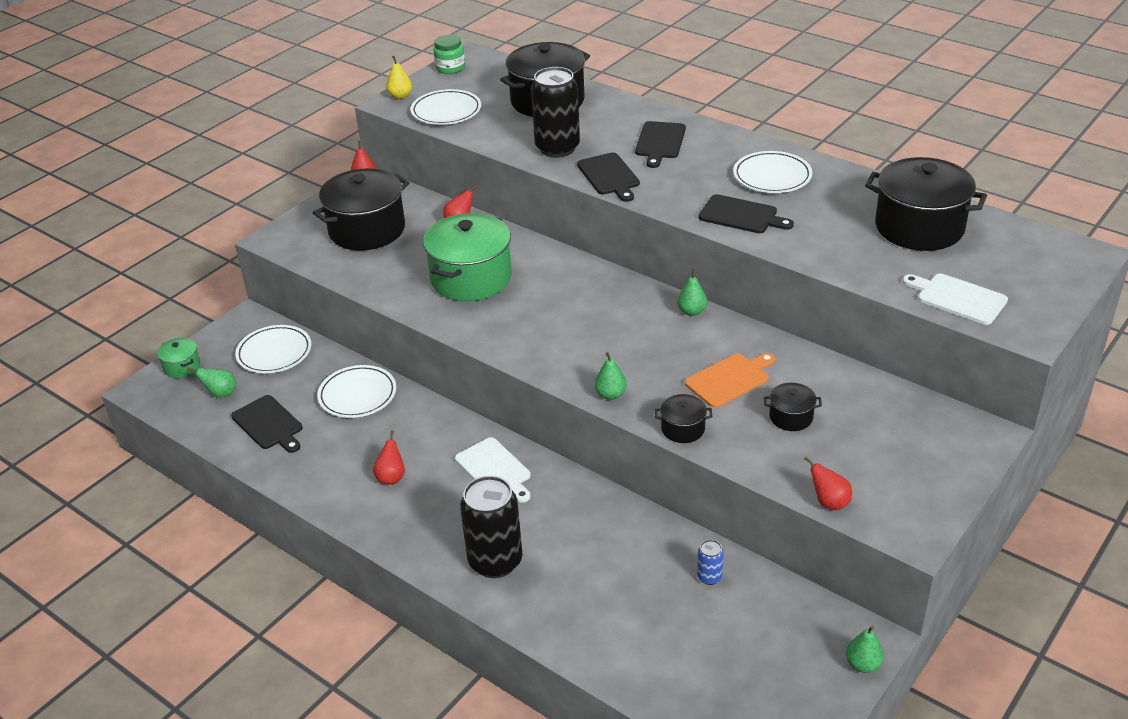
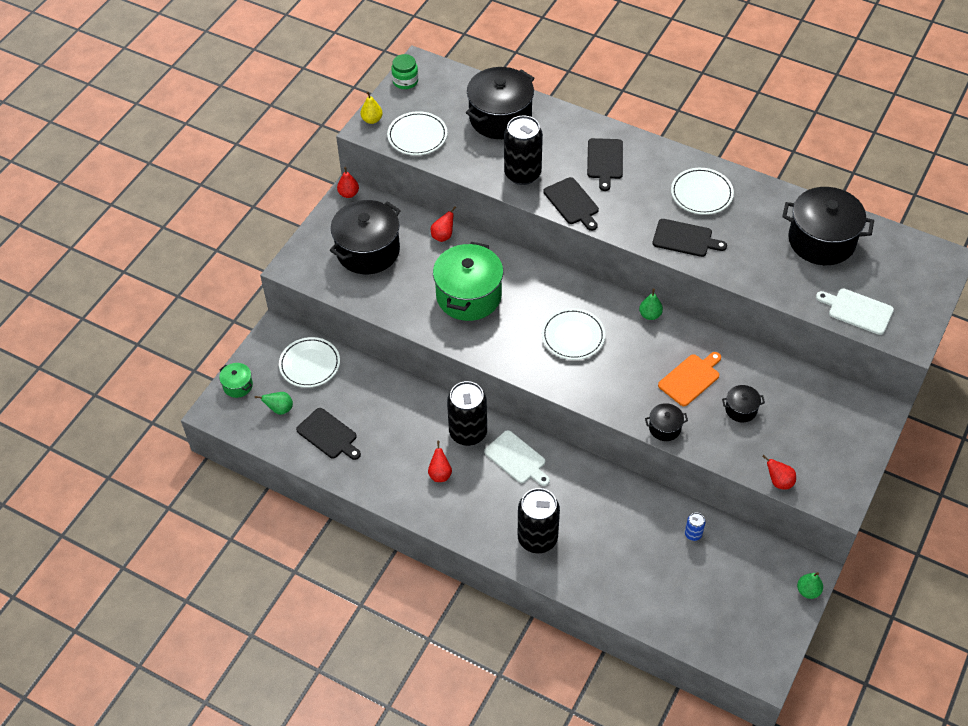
camera: 10 degrees left, 15 degrees up
(357, 395) = (391, 400): white plate -> white plate (573, 336)
(441, 436) = (468, 433): none -> black can
(610, 394) = (605, 401): green pear -> none

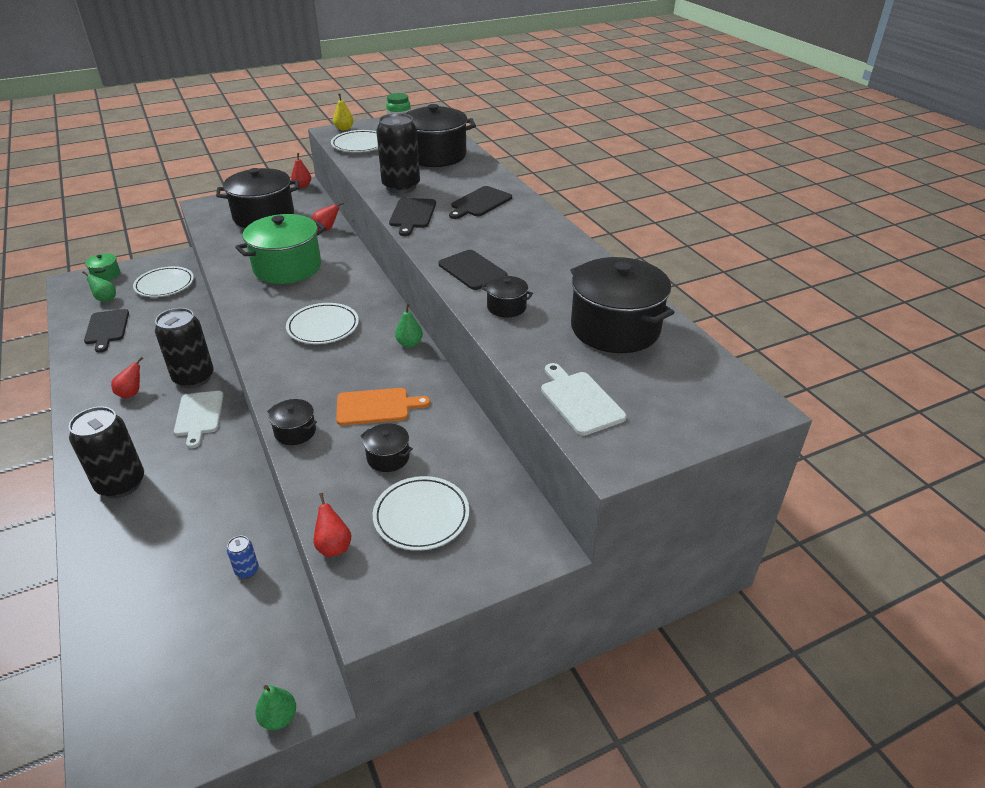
camera: 35 degrees right, 15 degrees down
(701, 194) = (536, 251): white plate -> white plate (421, 516)
(741, 260) = (506, 307): none -> black pot

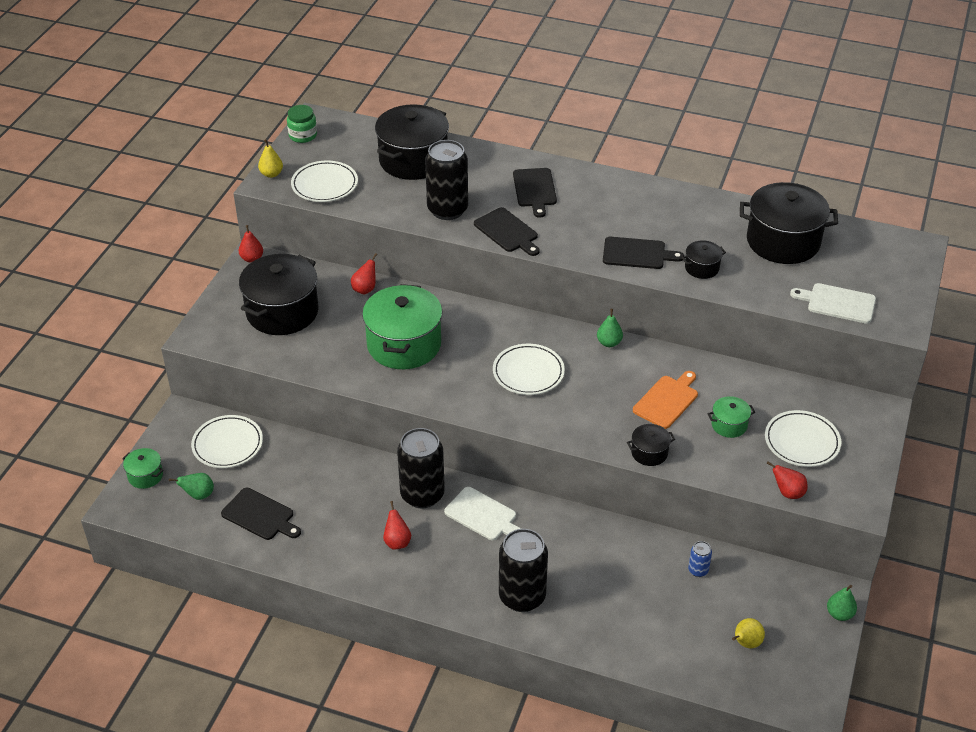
camera: 45 degrees left, 5 degrees up
(173, 663) = (746, 643): none -> yellow pear
(388, 457) = (729, 425): black pot -> green pot

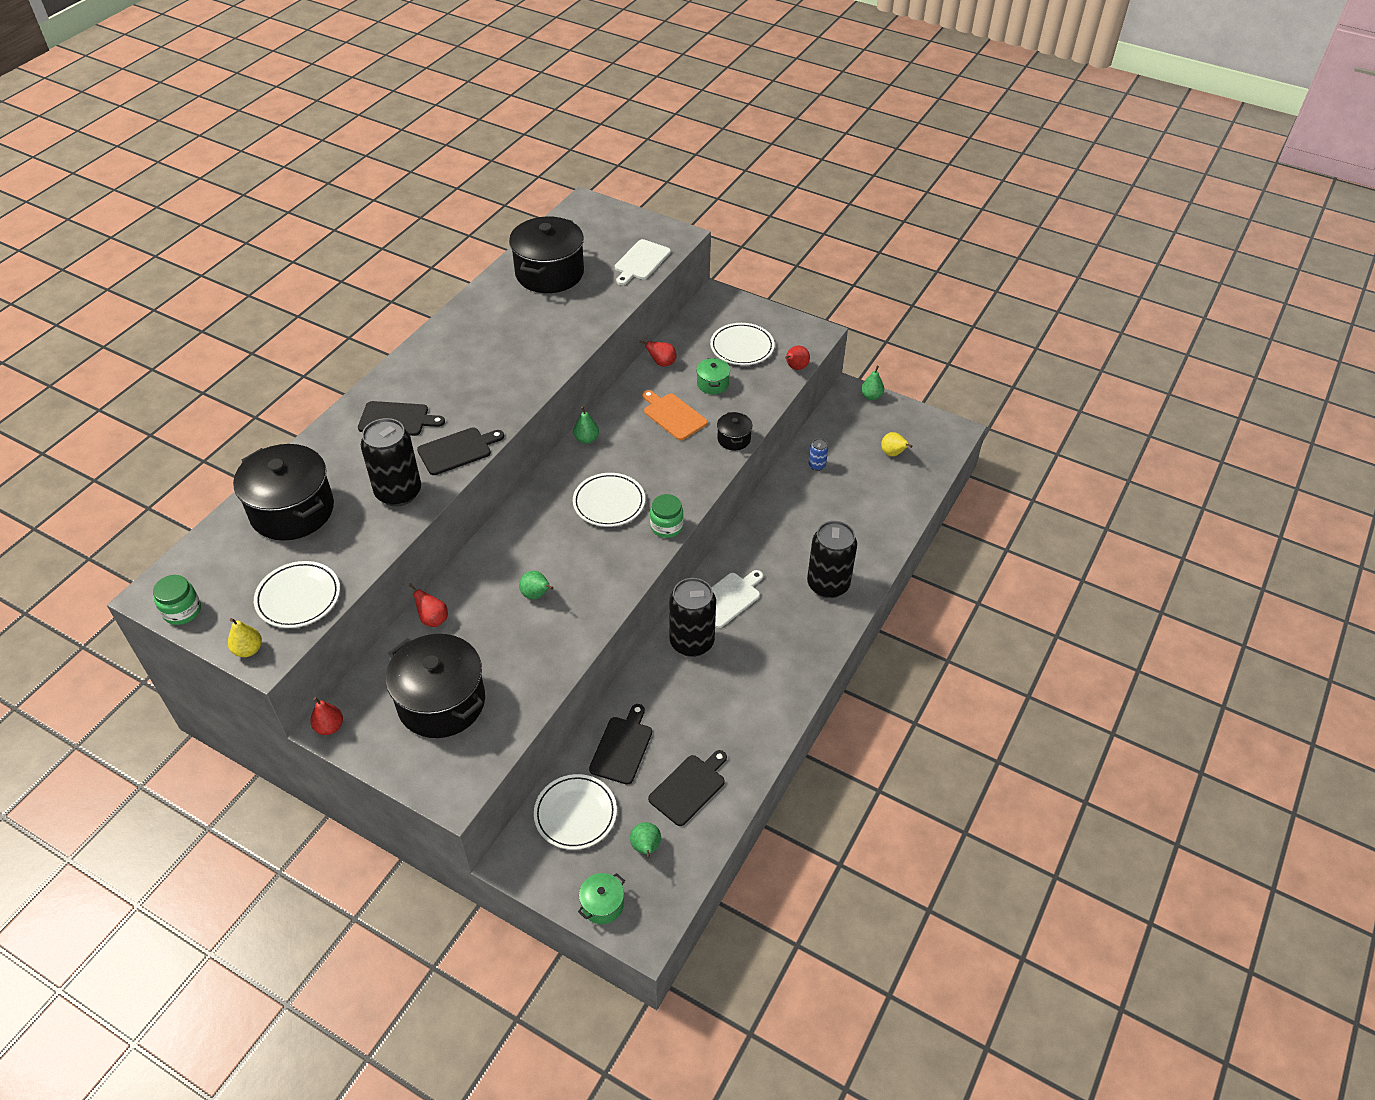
camera: 80 degrees left, 5 degrees up
(397, 542) = (748, 670): red pear -> red pear (662, 363)
(404, 345) = (536, 595): green pot -> green pear
(508, 418) = (666, 527): none -> green jar
(637, 254) = (530, 365): black cutting board -> black cutting board (622, 747)
(702, 268) = (566, 328): black pot -> none

